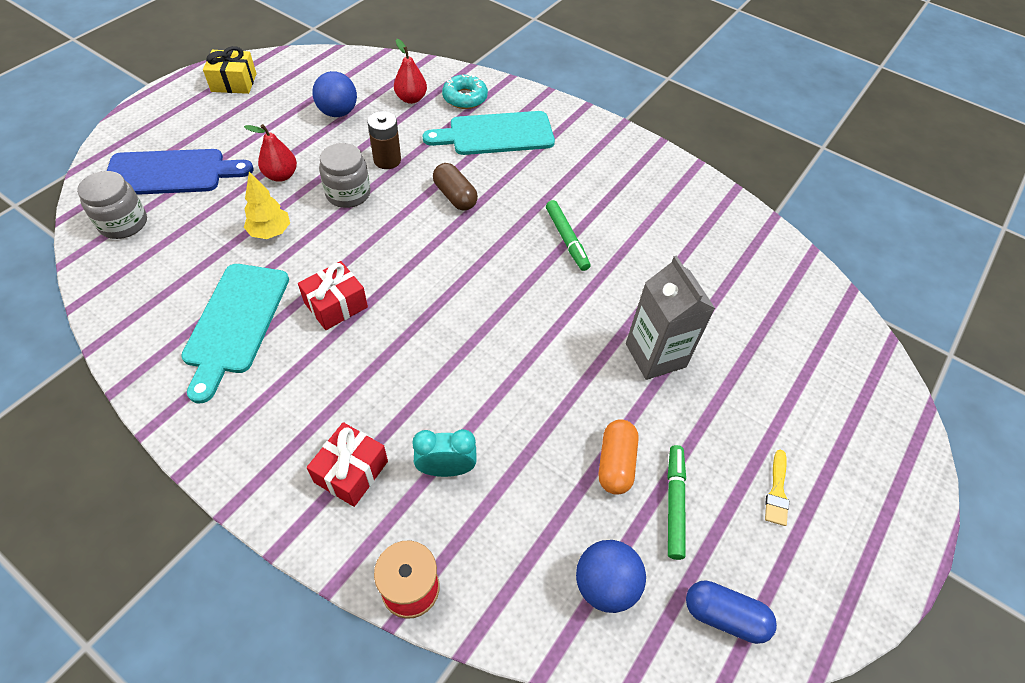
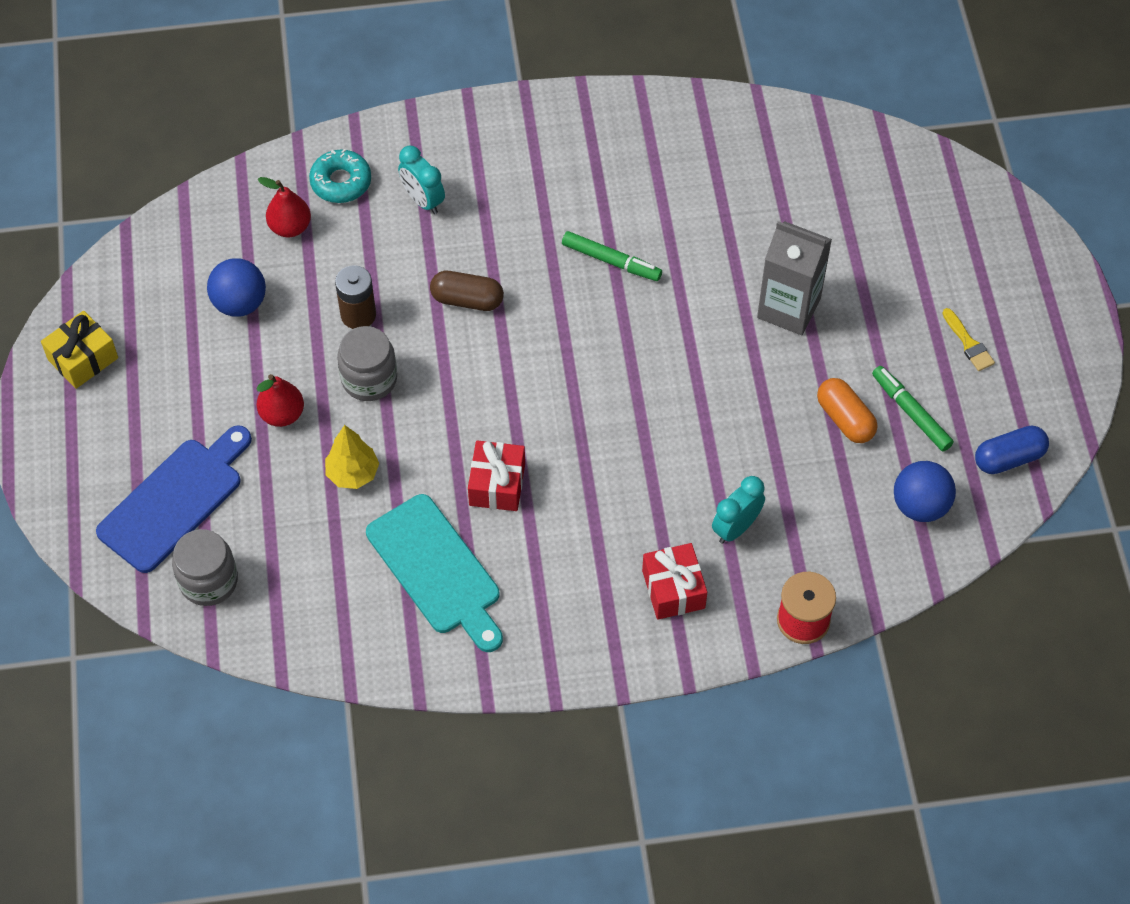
camera: 40 degrees left, 5 degrees up
(496, 134) = (423, 200): turquoise cutting board -> turquoise clock

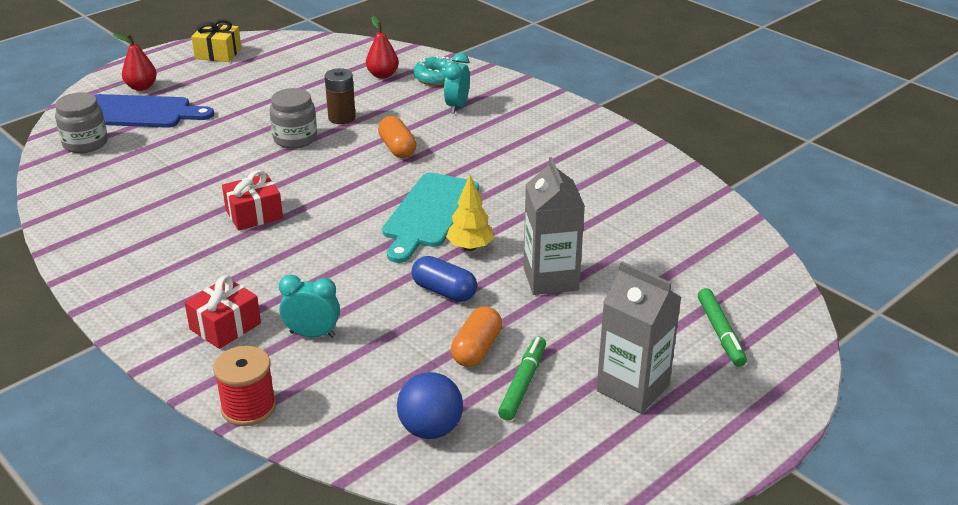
camera: 55 degrees right, 25 degrees down
(240, 303) = (308, 80): blue ball -> none
(282, 414) = (237, 121): red pear -> red pear (141, 87)
(353, 473) = (213, 160): yellow tree -> yellow tree (470, 247)
(437, 569) = (159, 218): turquoise cutting board -> turquoise cutting board (429, 213)
(467, 300) = (397, 148): brown capsule -> orange capsule
(611, 261) = (496, 188): green marker -> green marker (720, 332)
(968, 343) = (633, 388): yellow brush -> grey carton
(1009, 458) = (538, 465): blue capsule -> blue capsule (444, 291)

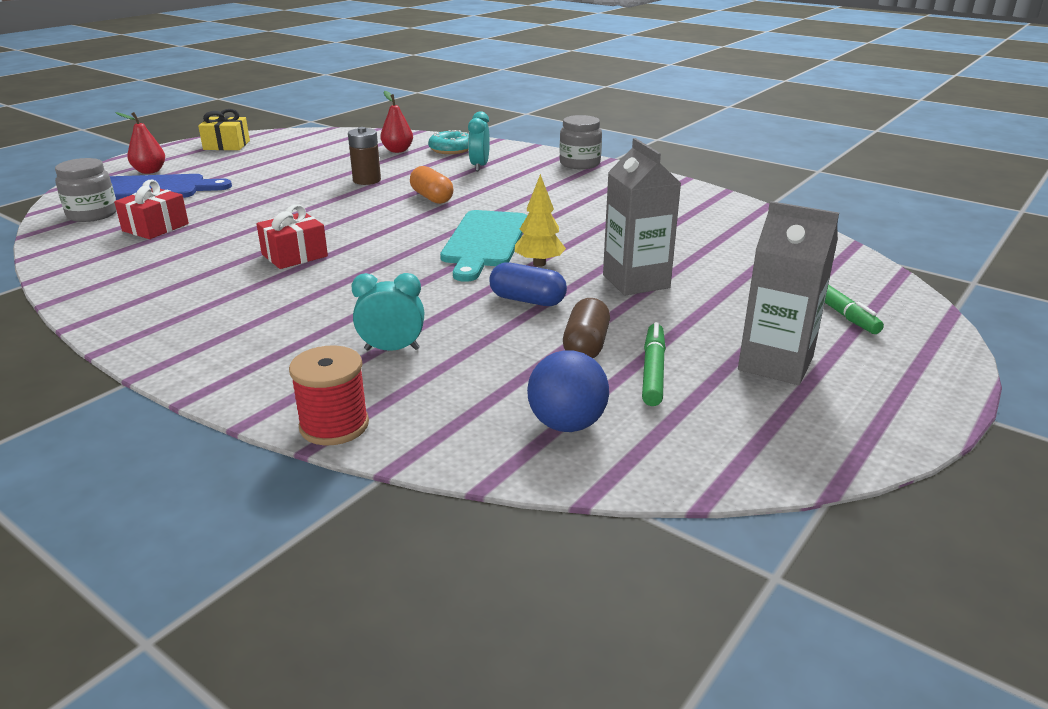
camera: 10 degrees left, 5 degrees down
(225, 326) = (285, 351): red gift -> red gift (155, 227)
(295, 139) = (323, 197): grey jar -> grey jar (579, 164)
(476, 349) = (586, 346): orange capsule -> brown capsule

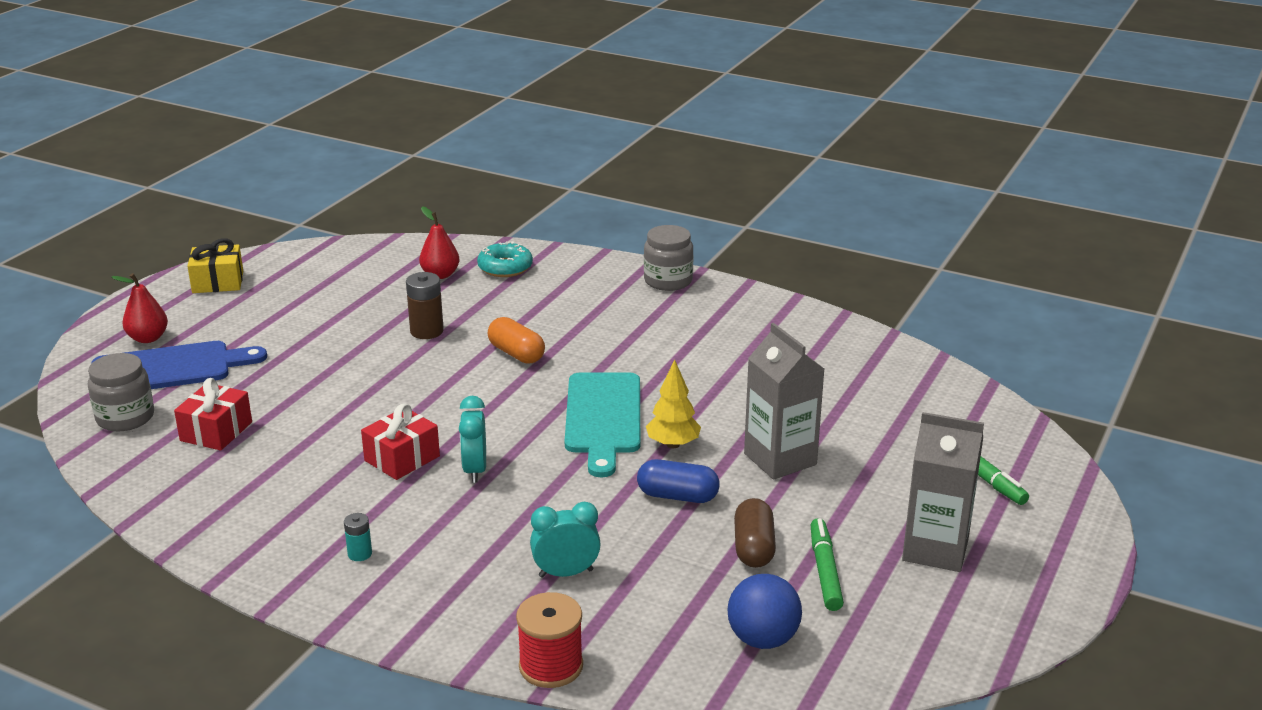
camera: 10 degrees left, 0 degrees up
(211, 318) = (360, 554): none -> turquoise battery
(479, 166) = (551, 295): turquoise clock -> turquoise clock (475, 470)

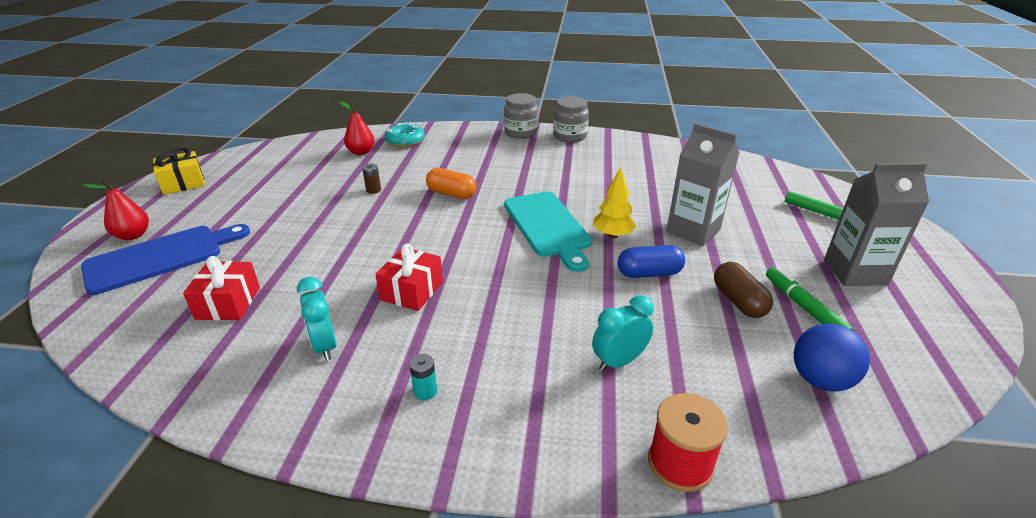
camera: 20 degrees left, 5 degrees up
(125, 418) = (130, 309): grey jar -> grey jar (570, 136)
(427, 331) = (373, 190): brown battery -> brown battery, size x0.58
(475, 470) = (479, 287): turquoise clock -> turquoise clock (324, 346)

